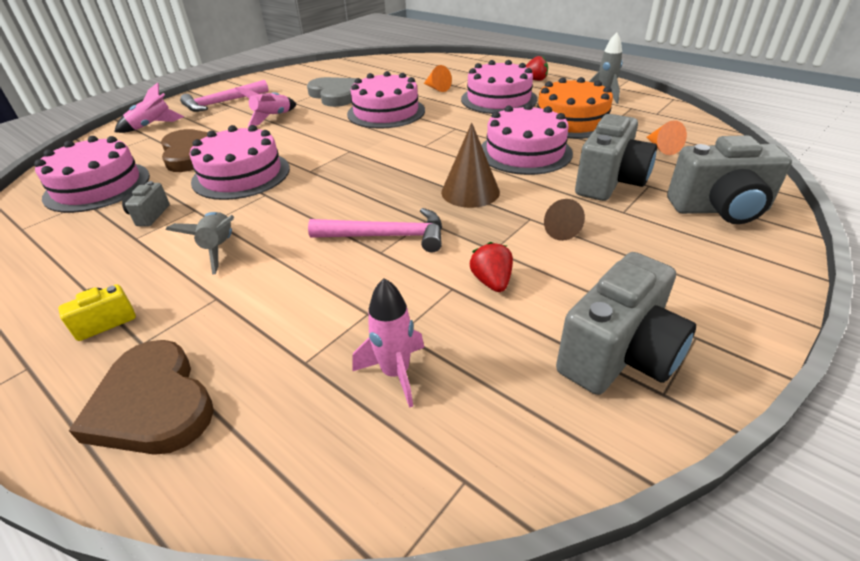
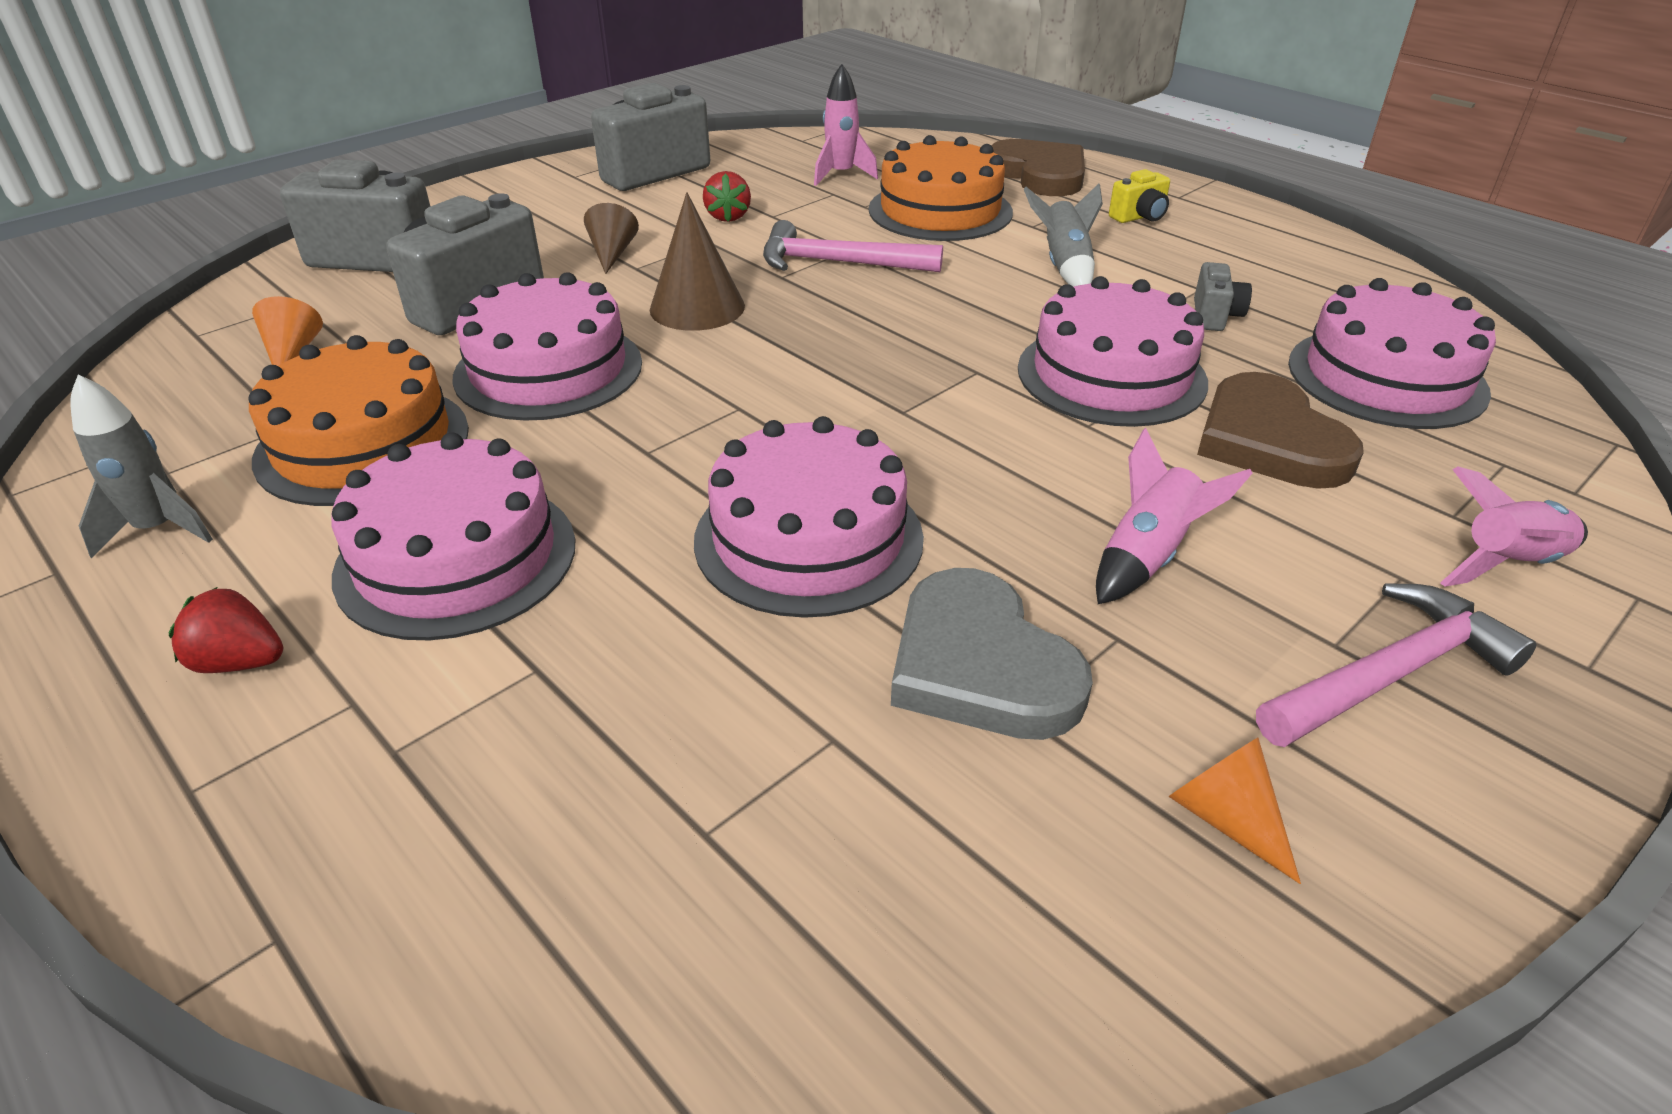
camera: 175 degrees left, 0 degrees up
(295, 312) = (940, 211): none -> orange cake
(437, 88) = (609, 656): orange cone -> orange cone (1225, 818)

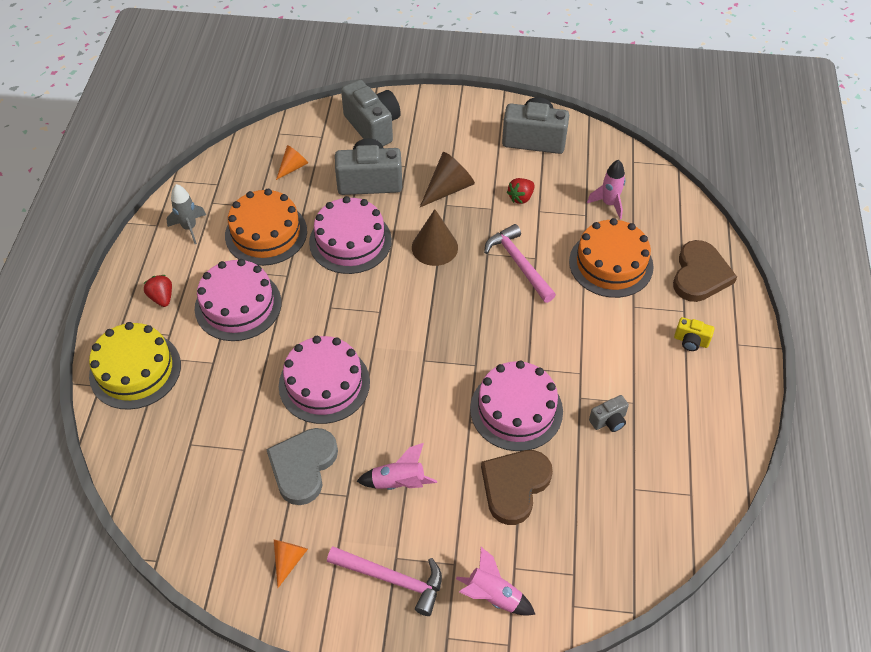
camera: 50 degrees right, 15 degrees up
(348, 825) = (135, 370): none -> yellow cake
(612, 253) = (448, 188): brown cone -> brown cone, size x1.61
(1064, 267) = (600, 342): grey rocket -> none
(1386, 377) = (613, 507): pink cake -> none

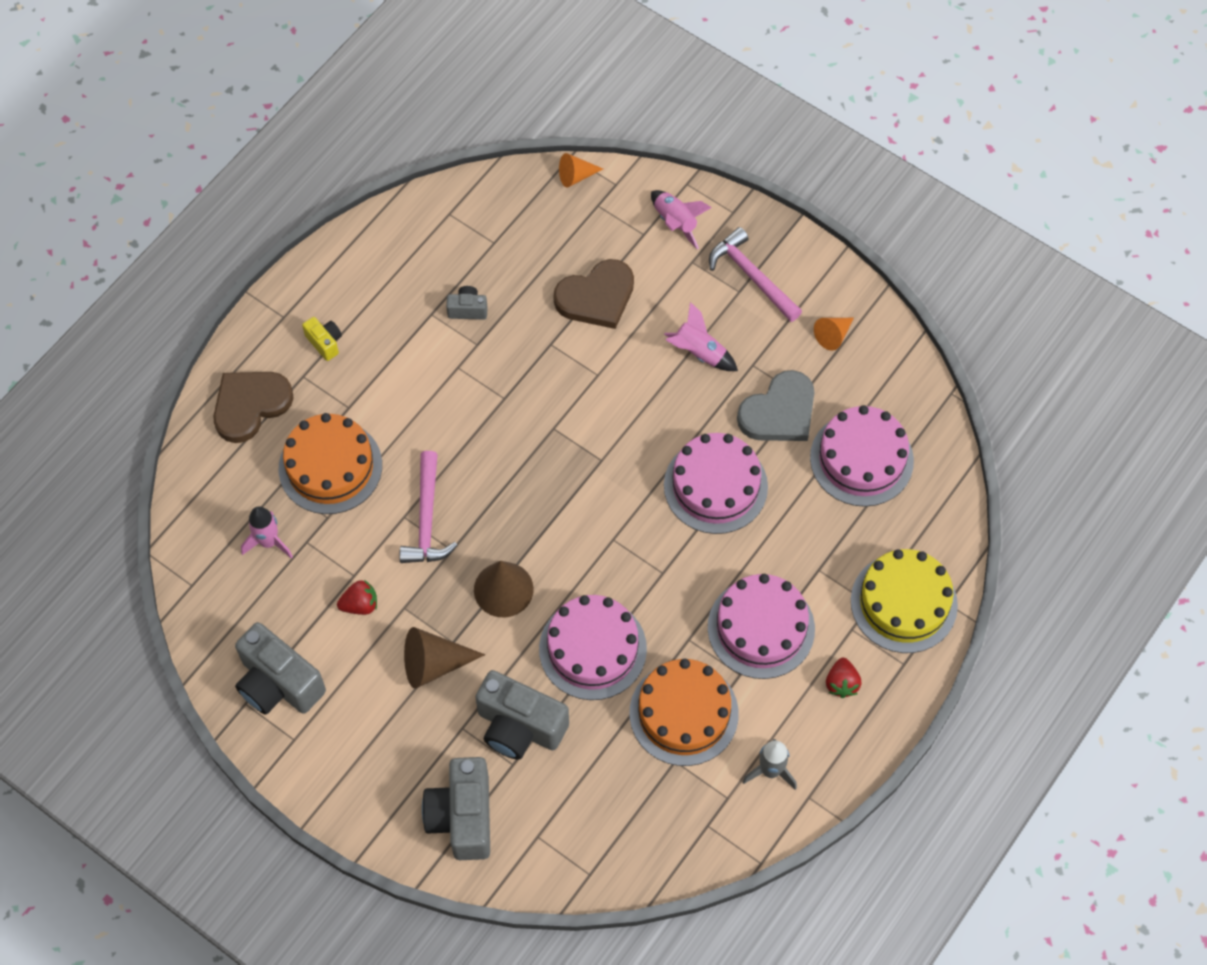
camera: 150 degrees left, 10 degrees up
(293, 167) = (600, 802): orange cone -> orange cone (576, 176)
(516, 410) = (545, 363): pink cake -> pink cake (861, 459)

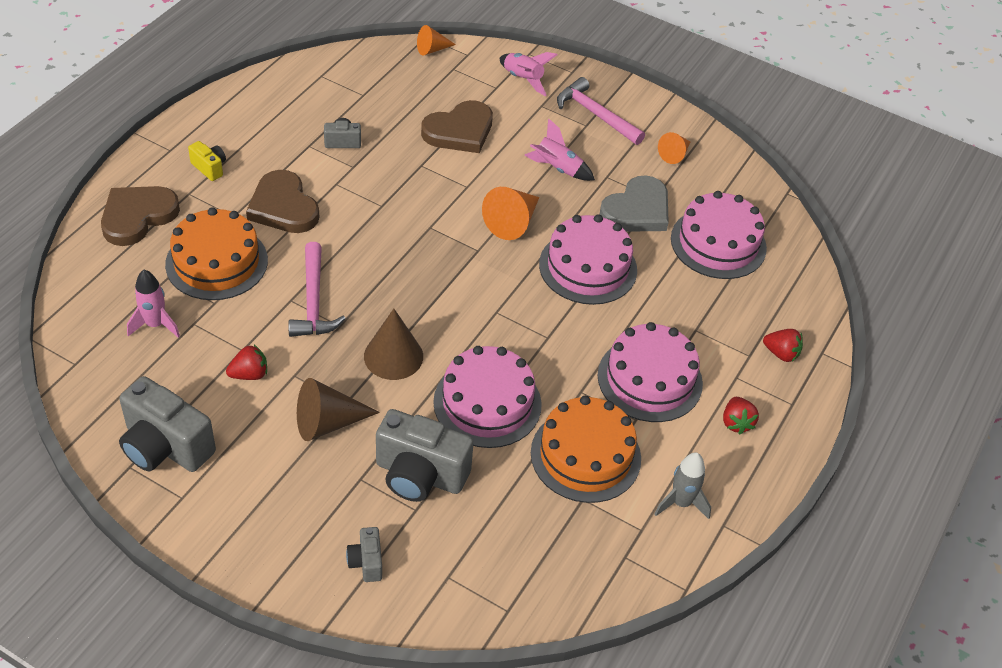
camera: 10 degrees left, 15 degrees down
(400, 397) = (283, 207): none -> brown heart
(462, 817) = (366, 562): grey camera -> grey camera, size x0.48
(642, 424) = (512, 222): none -> orange cone
(904, 603) = (781, 353): yellow cake -> red strawberry

